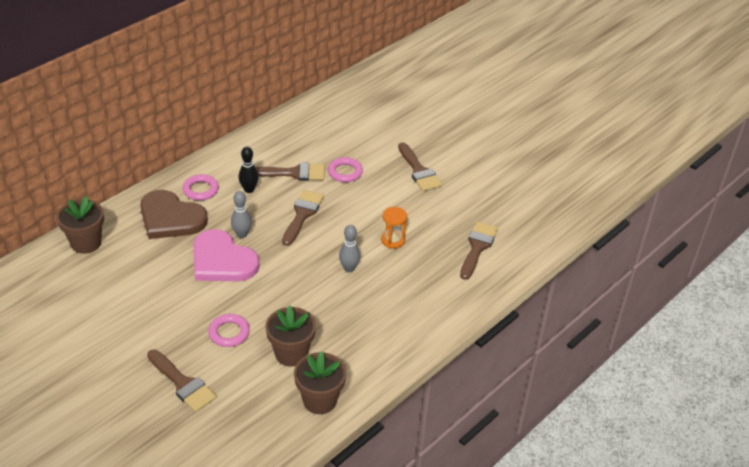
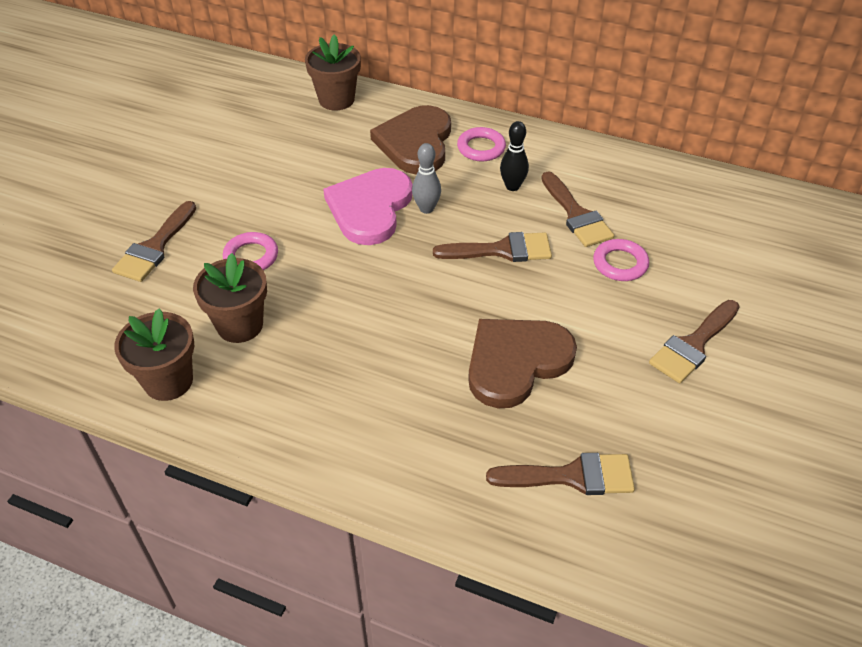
camera: 70 degrees right, 5 degrees up
(349, 268) = (427, 331): grey bowling pin -> none
(393, 240) = (516, 362): orange hourglass -> brown heart

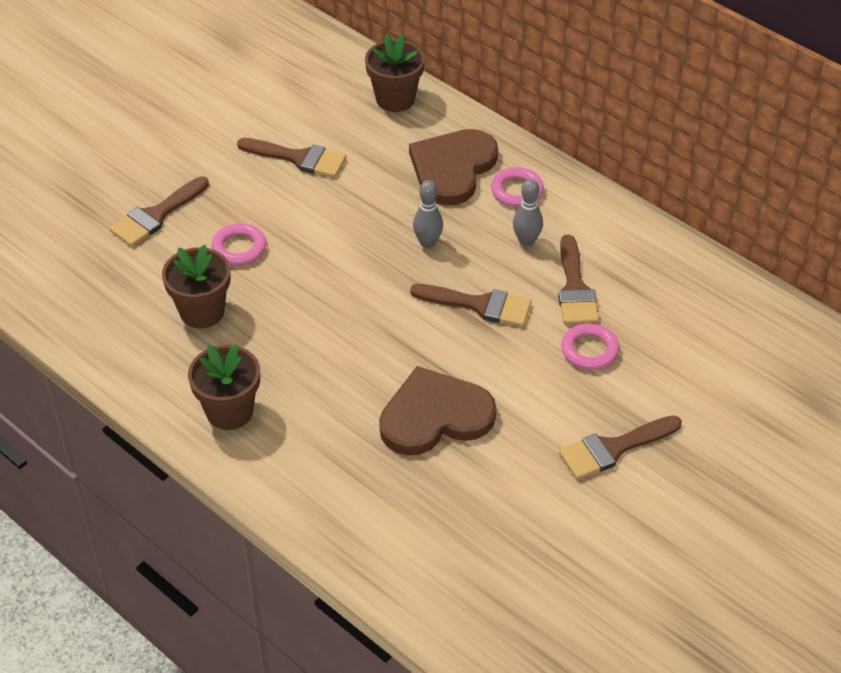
camera: 20 degrees right, 0 degrees up
(168, 381) = (121, 345): brown flower pot -> brown flower pot (229, 411)
(370, 208) = (373, 228): pink heart -> none
(512, 186) = (526, 241): black bowling pin -> grey bowling pin
(571, 476) = (429, 529): brown brush -> brown brush (298, 158)

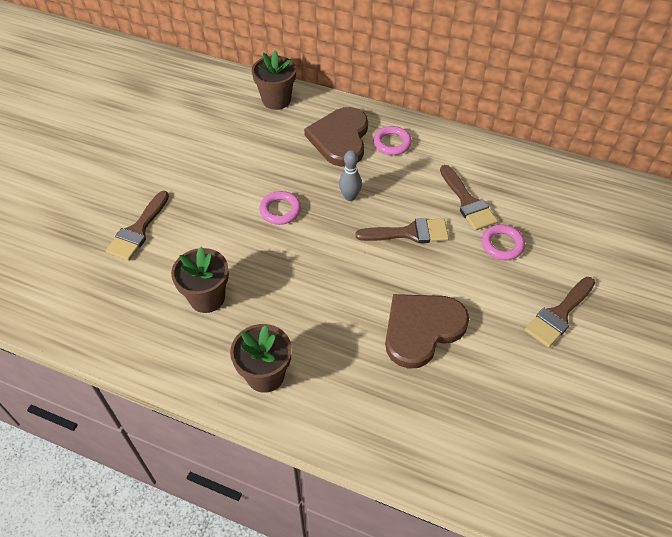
camera: 20 degrees left, 5 degrees up
(239, 248) = (213, 238): pink ring -> pink ring (280, 210)
(298, 158) = (227, 159): brown brush -> none
(526, 241) = (417, 177): grey bowling pin -> none

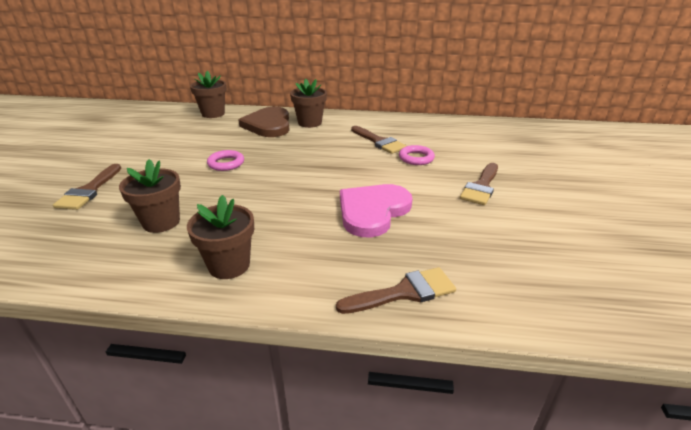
camera: 15 degrees left, 20 degrees down
(350, 197) = (284, 150): grey bowling pin -> none
(392, 143) = (310, 123): pink ring -> brown flower pot
(409, 233) = (340, 161): brown brush -> brown brush (404, 292)
(422, 329) = (372, 211): brown heart -> pink heart

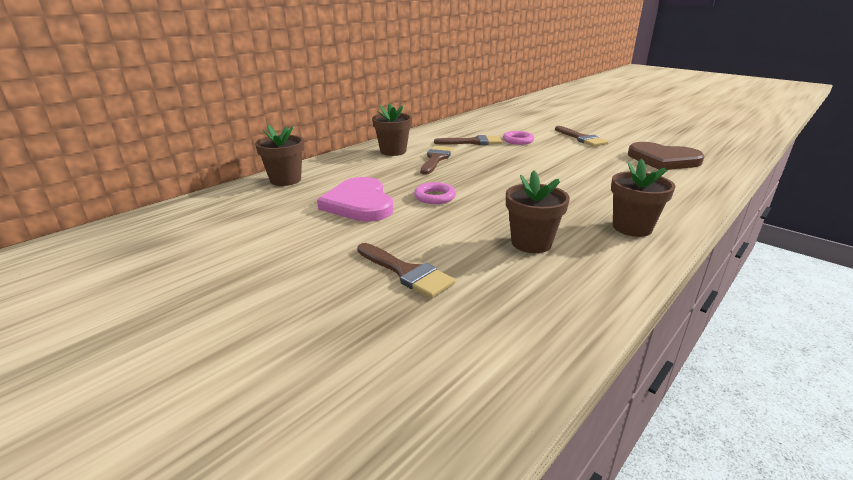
camera: 55 degrees left, 5 degrees down
(268, 125) = (368, 165): brown heart -> brown heart (663, 160)
(372, 211) = (587, 170): pink heart -> pink heart (359, 203)
(404, 292) = (696, 186): brown brush -> brown brush (436, 159)

